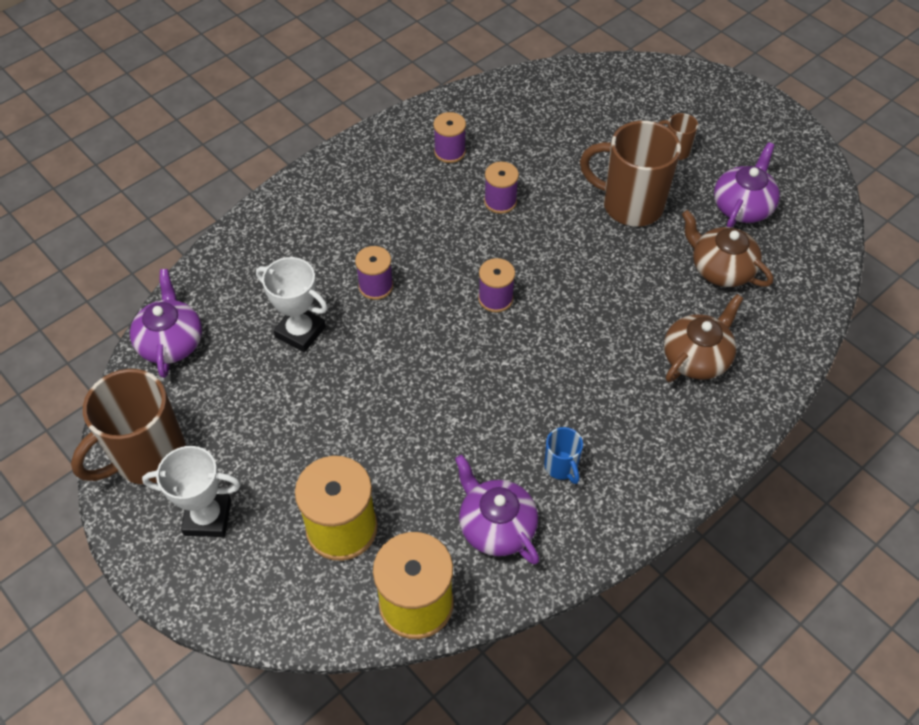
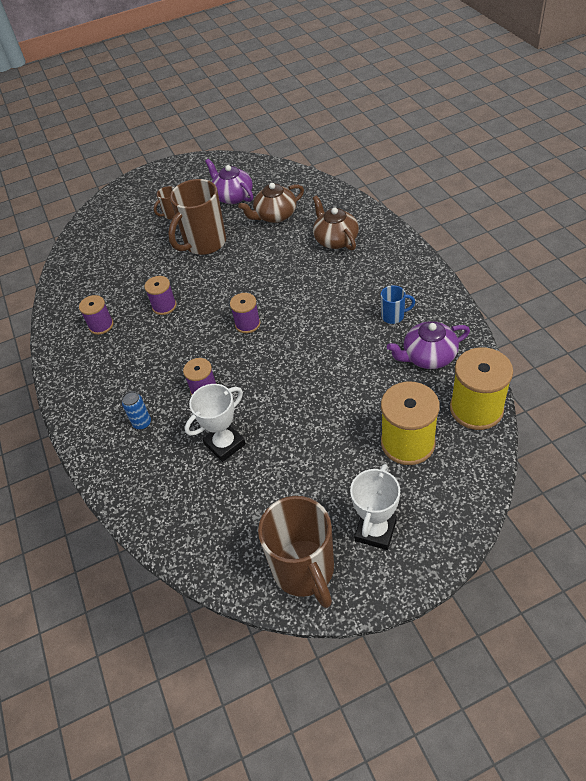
camera: 65 degrees left, 5 degrees down
(171, 342) = (194, 540): purple teapot -> none
(313, 243) = (142, 423): none -> blue can

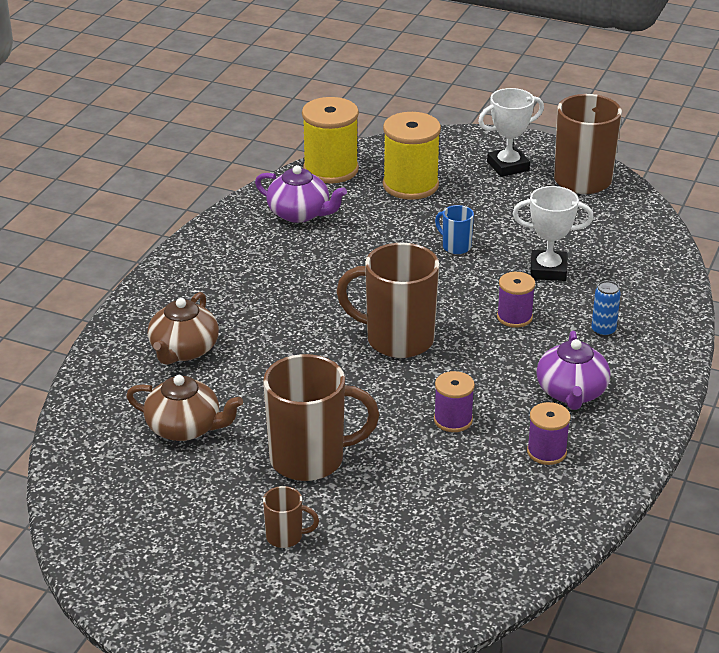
camera: 140 degrees left, 15 degrees down
(233, 196) = (180, 497): purple teapot -> purple teapot (571, 392)
(247, 324) = (397, 339): purple spool -> brown mug
(393, 316) = (269, 254): blue mug -> blue mug (455, 246)

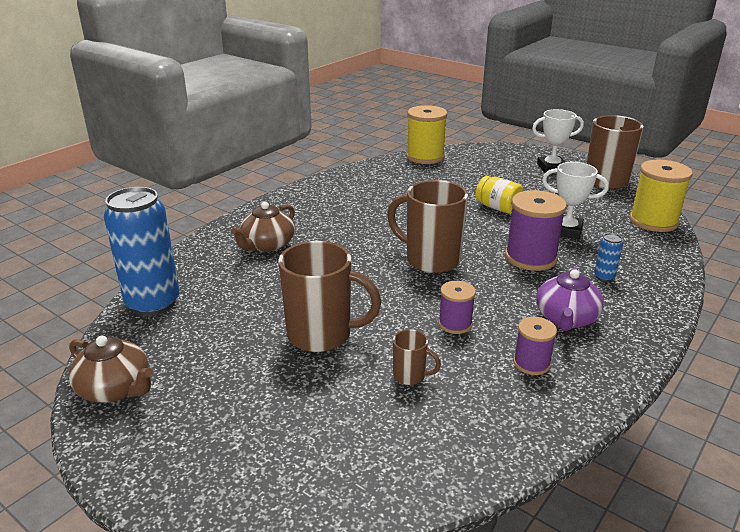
camera: 15 degrees right, 5 degrees down
(89, 455) = (153, 303): none -> blue can
(185, 428) = (237, 296): brown teapot -> brown teapot (115, 389)
(285, 537) = (269, 395): brown mug -> brown mug (410, 376)
(300, 213) = (393, 177): purple teapot -> none
(410, 185) = (477, 170): yellow spool -> yellow spool (653, 221)
(455, 246) = (498, 208): blue mug -> yellow jar
(514, 317) = (530, 257): purple spool -> purple spool, size x1.77

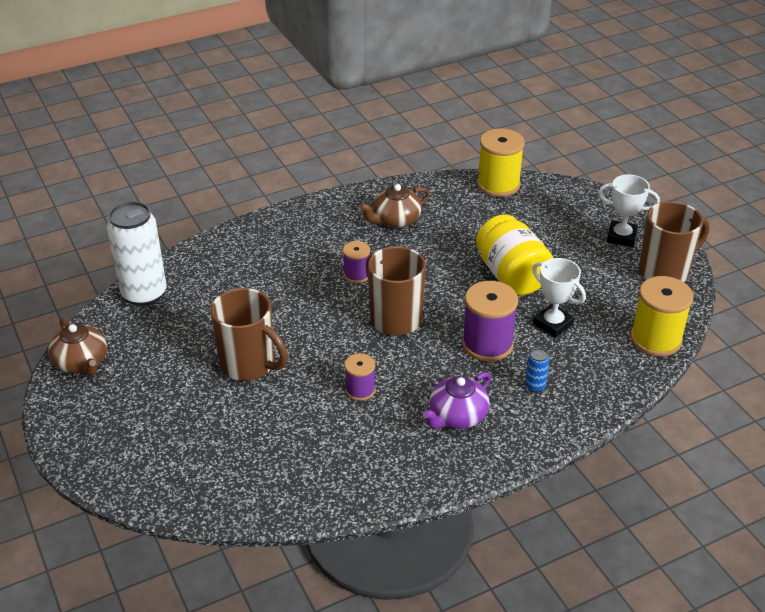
camera: 25 degrees right, 10 degrees up
(153, 303) = (144, 294): blue can -> white can
(267, 245) = (267, 258): brown teapot -> brown teapot (395, 220)
(410, 376) = (288, 423): brown mug -> none
(498, 208) = (511, 276): yellow jar -> yellow jar, size x1.70
(531, 363) = (389, 445): purple spool -> purple spool (357, 274)

